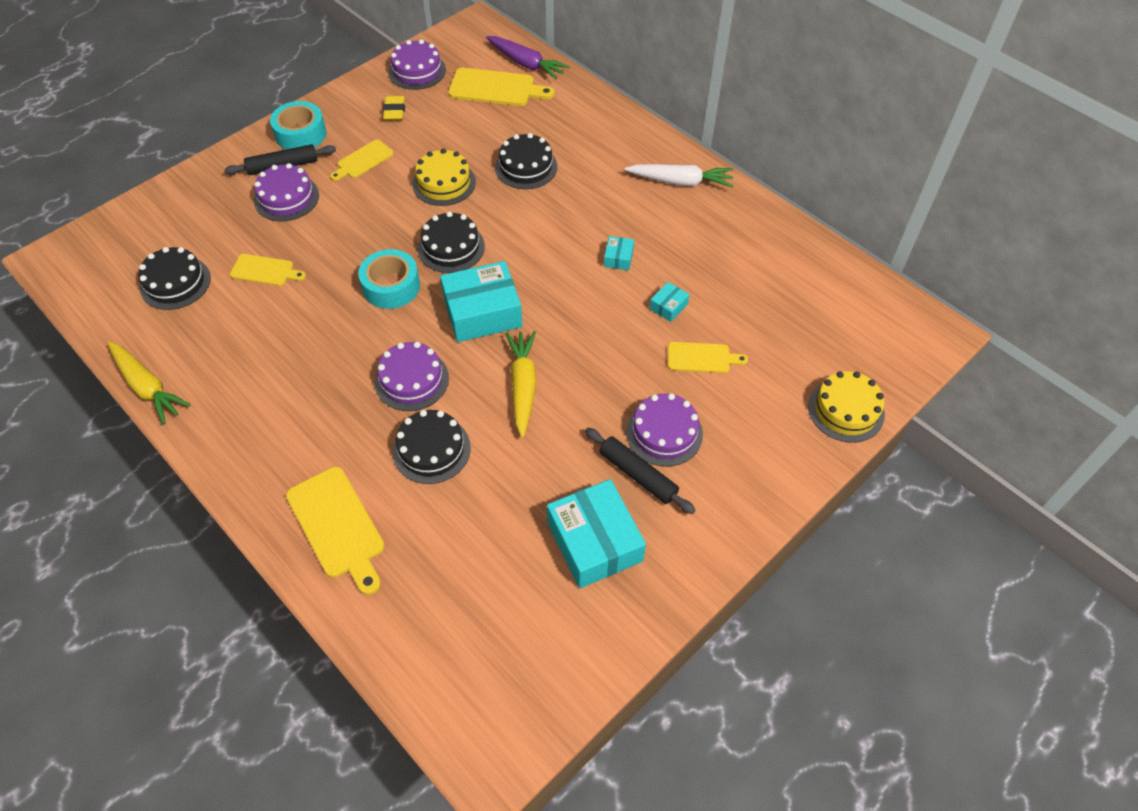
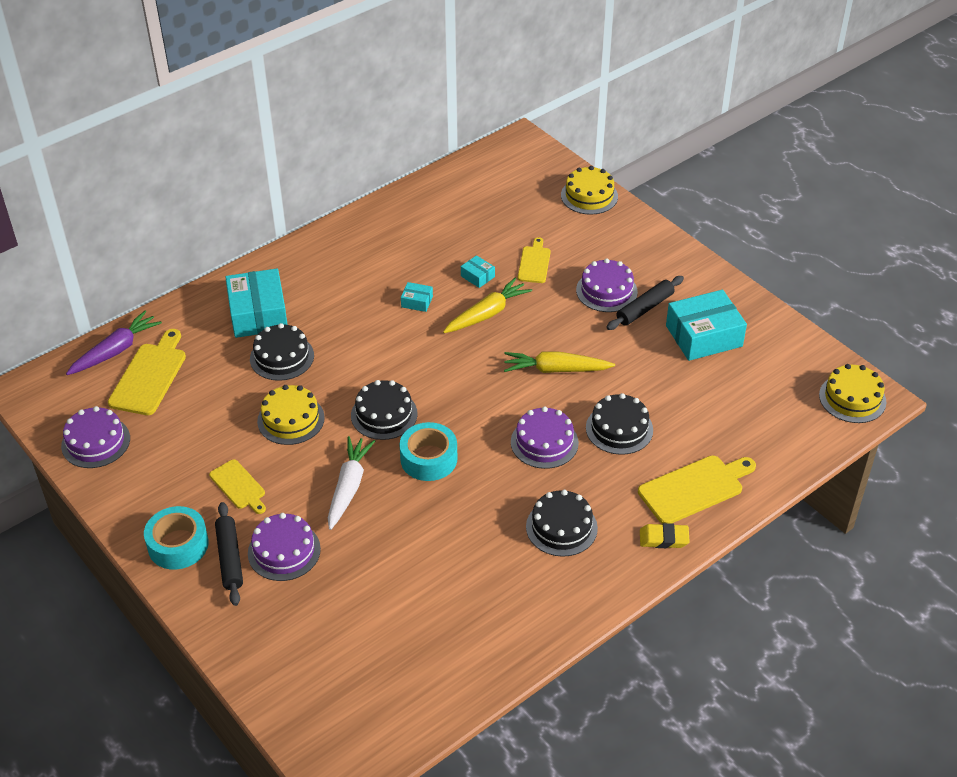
camera: 85 degrees left, 10 degrees down
(147, 387) = (539, 647): yellow carrot -> yellow carrot (487, 314)
(175, 283) = (398, 641): black cake -> black cake (561, 527)
(265, 271) = (392, 562): yellow cutting board -> none
(394, 111) = (162, 461): yellow eraser -> yellow eraser (664, 539)
(482, 312) = (470, 393): turquoise box -> turquoise box (258, 314)
(488, 729) = (852, 398): none -> yellow cake
(680, 181) = (327, 254): white carrot -> white carrot (348, 487)

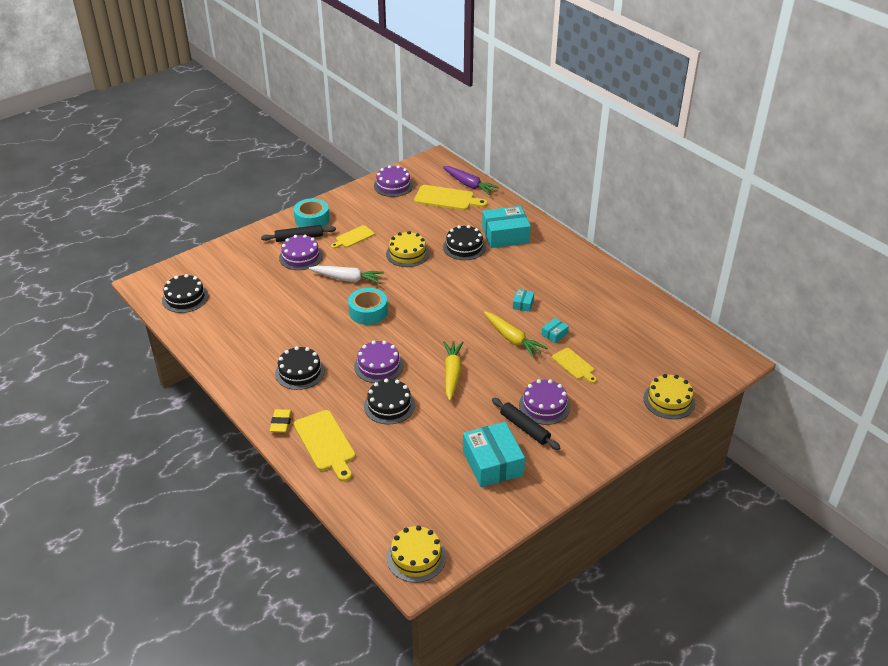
camera: 90 degrees right, 5 degrees down
(384, 414) = (410, 291): black cake -> black cake (185, 298)
(534, 263) = (574, 365): yellow cutting board -> yellow cutting board turned 45 degrees clockwise

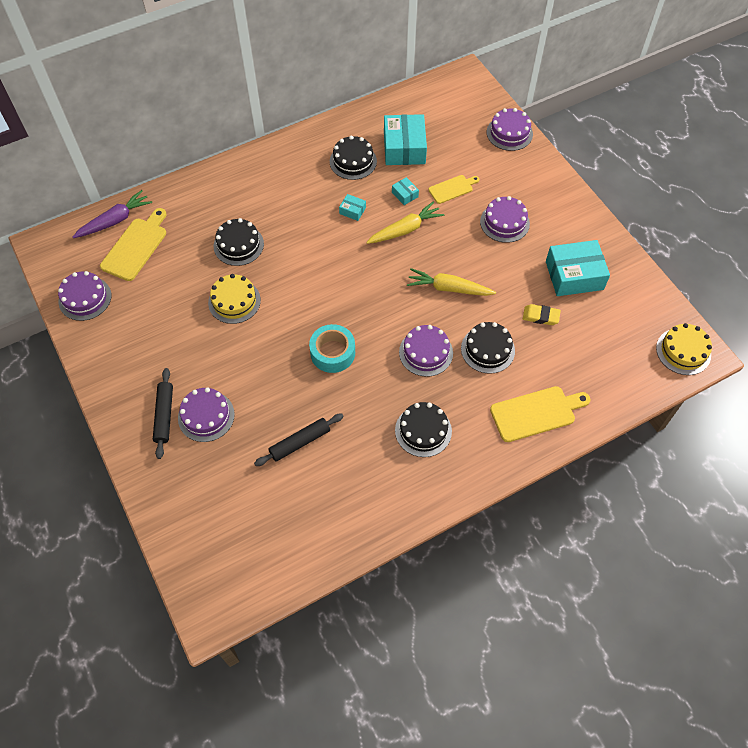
camera: 80 degrees left, 20 degrees up
(185, 298) = (255, 560): black cake -> black cake (353, 161)
(281, 423) = (501, 454): yellow eraser -> yellow eraser (540, 316)
(312, 219) = (128, 397): turquoise tape -> none
(347, 279) = (266, 368): white carrot -> none
(353, 237) = (183, 354): yellow cutting board -> none
(505, 235) = (228, 204): turquoise box -> turquoise box (404, 148)
(524, 428) = (532, 243): black rolling pin -> black rolling pin (300, 442)
(669, 400) = (509, 133): yellow cake -> purple cake

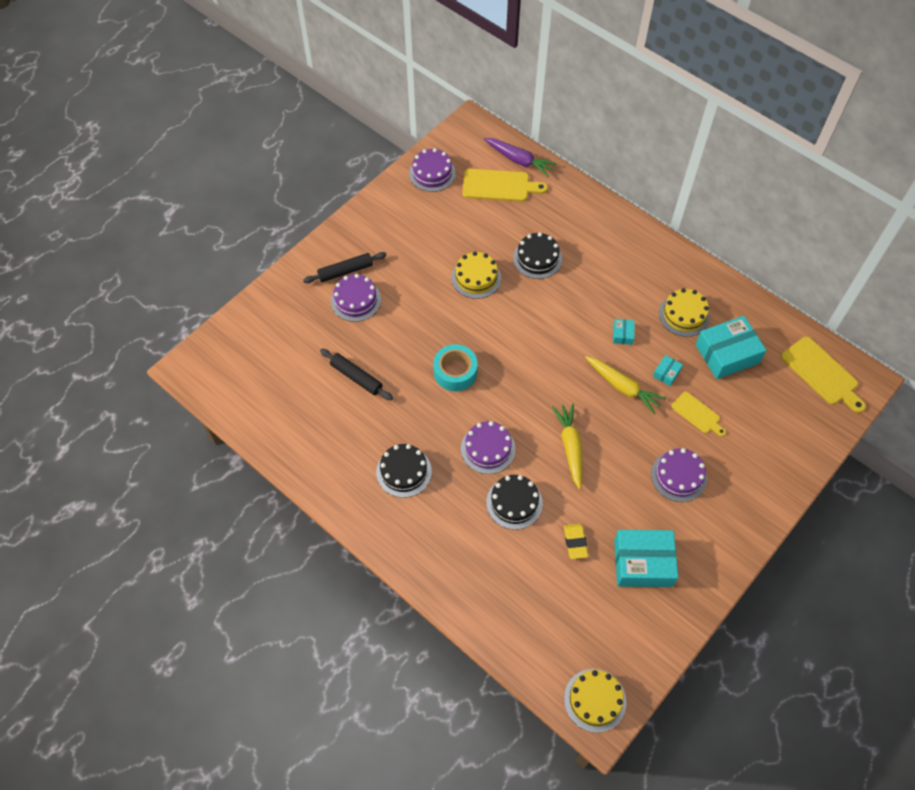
camera: 70 degrees right, 0 degrees up
(353, 161) = (684, 315): black cake -> yellow cake
(509, 133) = (806, 447): purple cake -> none
(536, 413) = (460, 566): yellow cutting board -> yellow cutting board (821, 373)
(574, 275) = (643, 563): turquoise box -> turquoise box turned 60 degrees counterclockwise

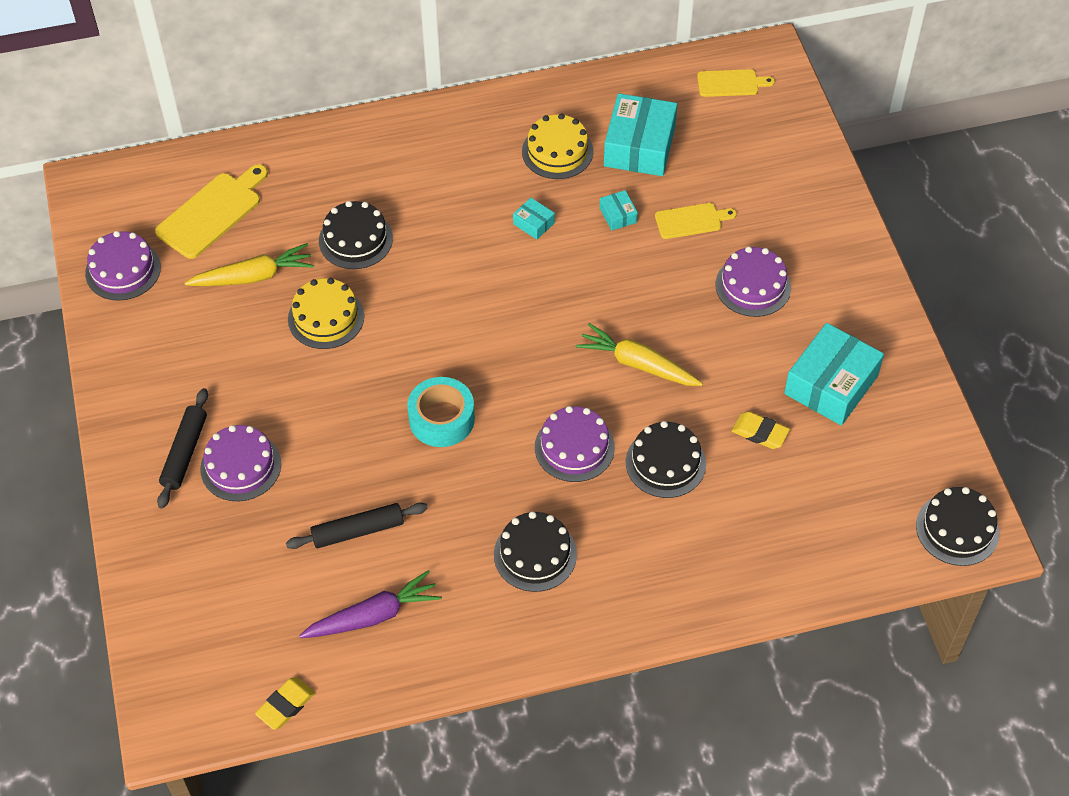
camera: 55 degrees left, 5 degrees down
(232, 411) = (286, 705): none -> yellow eraser
(519, 160) = (194, 170): purple carrot -> purple carrot (373, 616)
(595, 700) = (957, 529): yellow cake -> black cake
(623, 387) = (602, 266): yellow carrot -> yellow carrot (253, 276)
(821, 373) = (731, 83): yellow cutting board -> yellow cutting board, size x0.61

